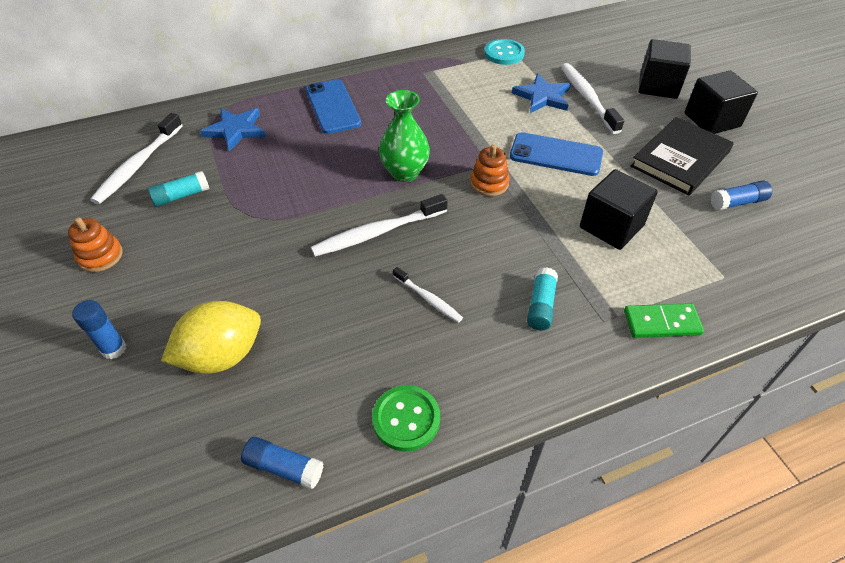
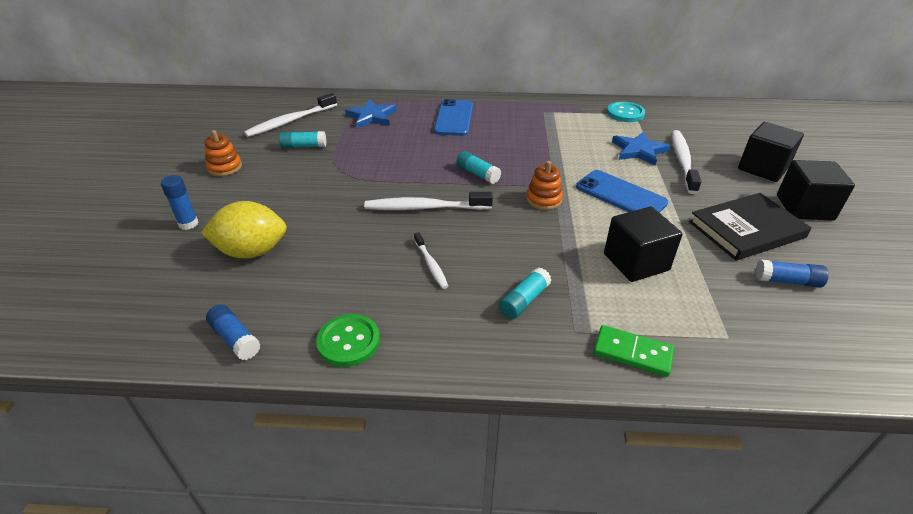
camera: 25 degrees right, 10 degrees down
(405, 173) = (477, 174): green vase -> turquoise glue stick

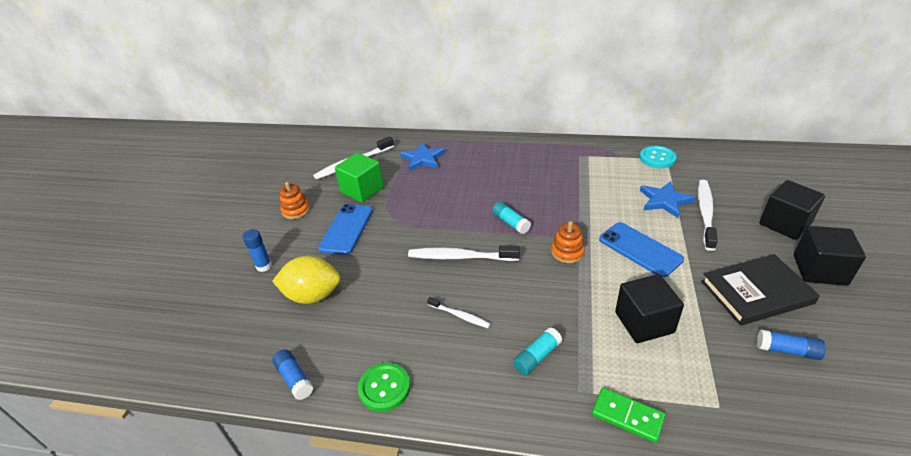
camera: 10 degrees right, 0 degrees up
(304, 146) = (362, 190): turquoise glue stick -> green cube
(431, 264) = (460, 316): white toothbrush -> white toothbrush turned 45 degrees counterclockwise
(454, 118) = (496, 161): blue phone -> blue phone (347, 229)

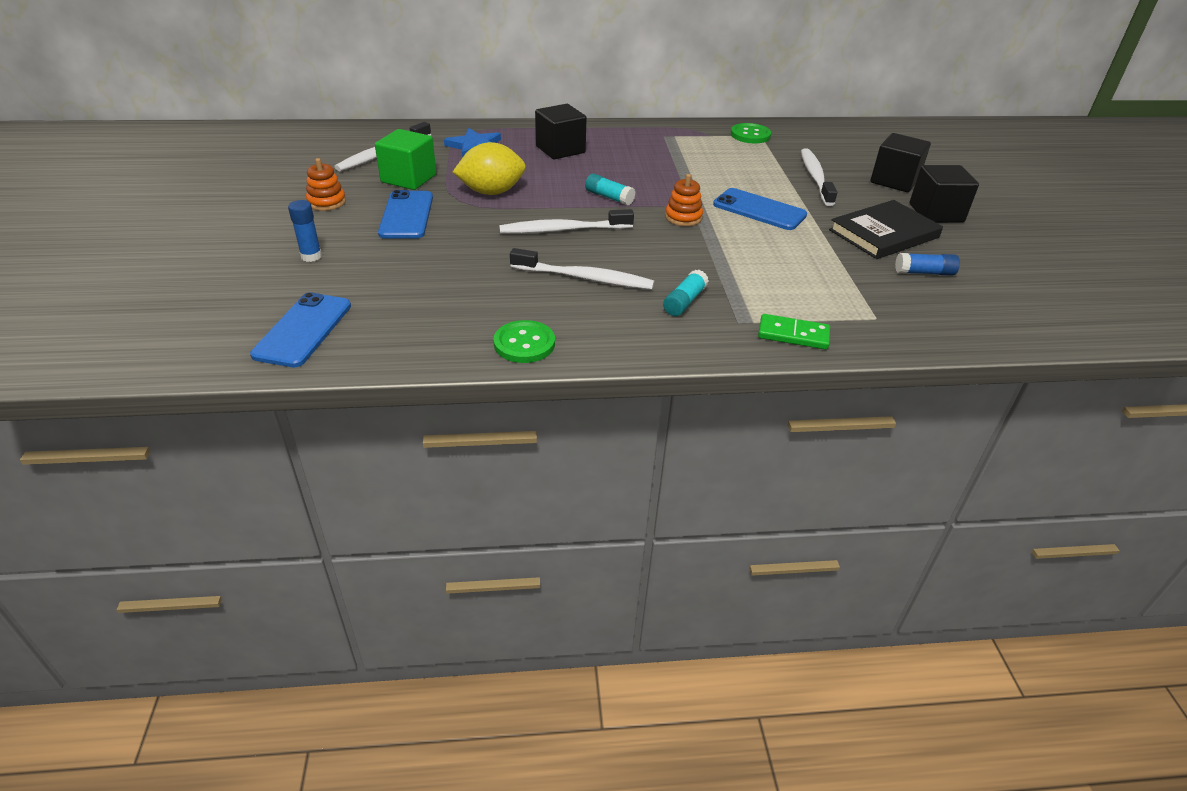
camera: 20 degrees left, 0 degrees up
(228, 345) = (303, 330): none -> blue phone
(294, 379) = (409, 349): blue glue stick -> none
(312, 295) = (393, 277): yellow lemon -> yellow lemon (491, 192)
(460, 316) = (585, 278): white toothbrush -> white toothbrush, size x1.79
(644, 322) = (784, 265): black cube -> black cube (560, 149)
(657, 158) = (750, 135): turquoise button -> green button
(664, 201) = (770, 170): blue star -> none

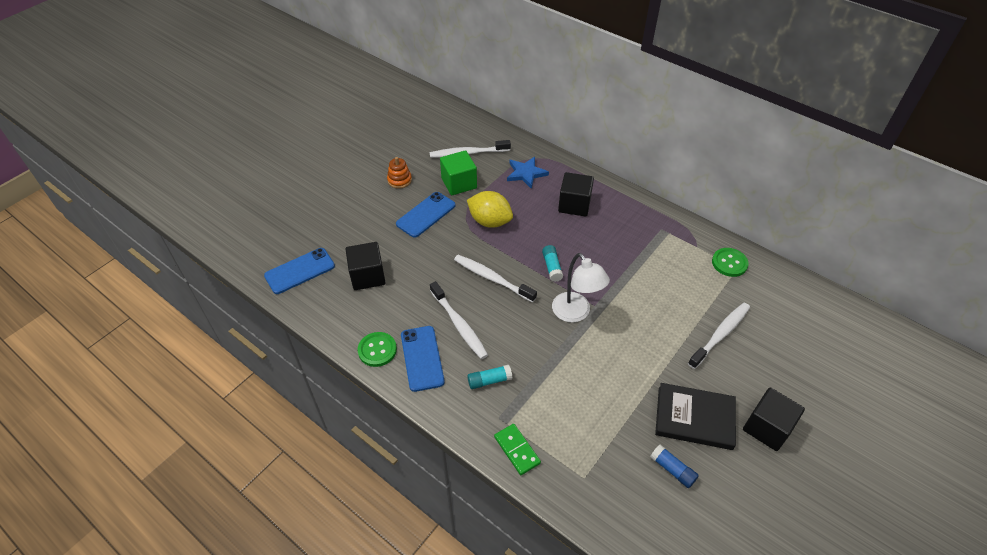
camera: 45 degrees right, 10 degrees up
(311, 256) = (352, 220): blue glue stick -> none
(683, 217) = (575, 313): orange stacking toy -> white lamp
(759, 210) = (635, 339): blue phone -> blue phone (422, 358)
(894, 181) = (781, 377): black cube -> black cube (367, 276)

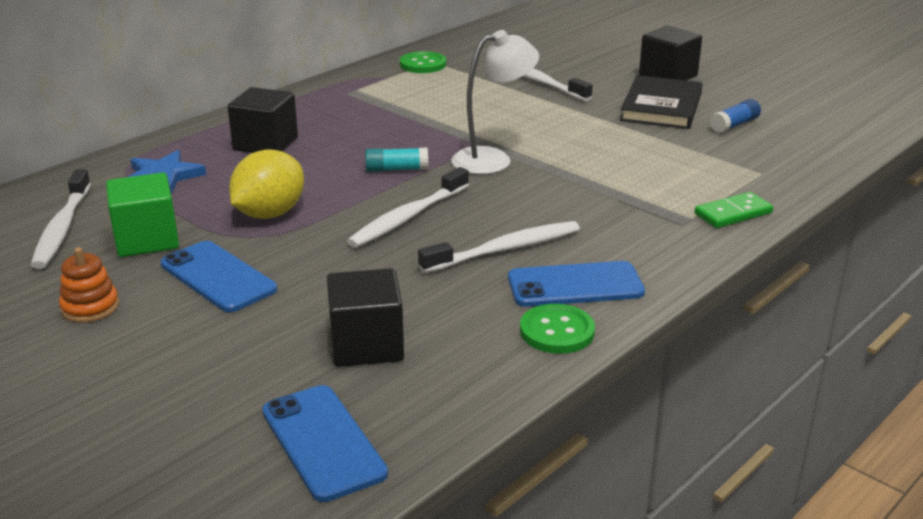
camera: 85 degrees left, 20 degrees down
(489, 380) = (617, 228): turquoise glue stick -> none

